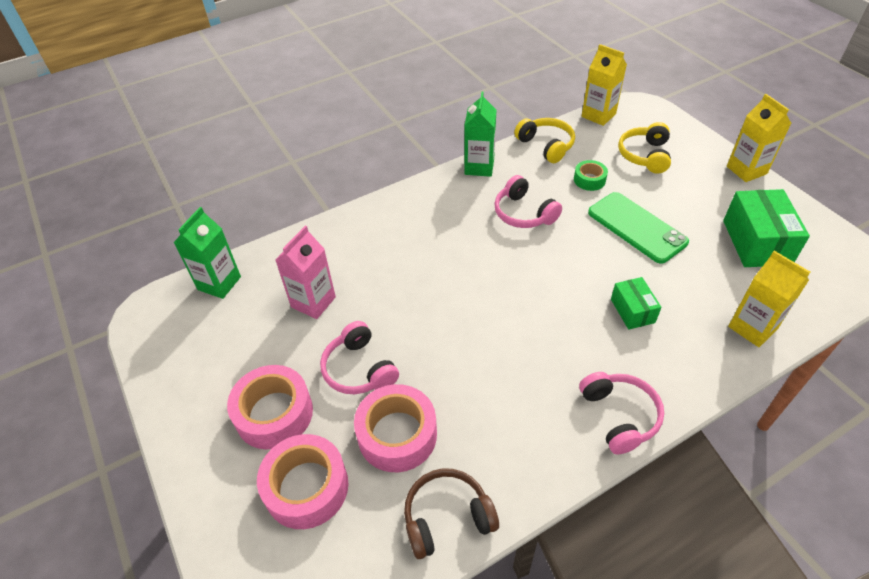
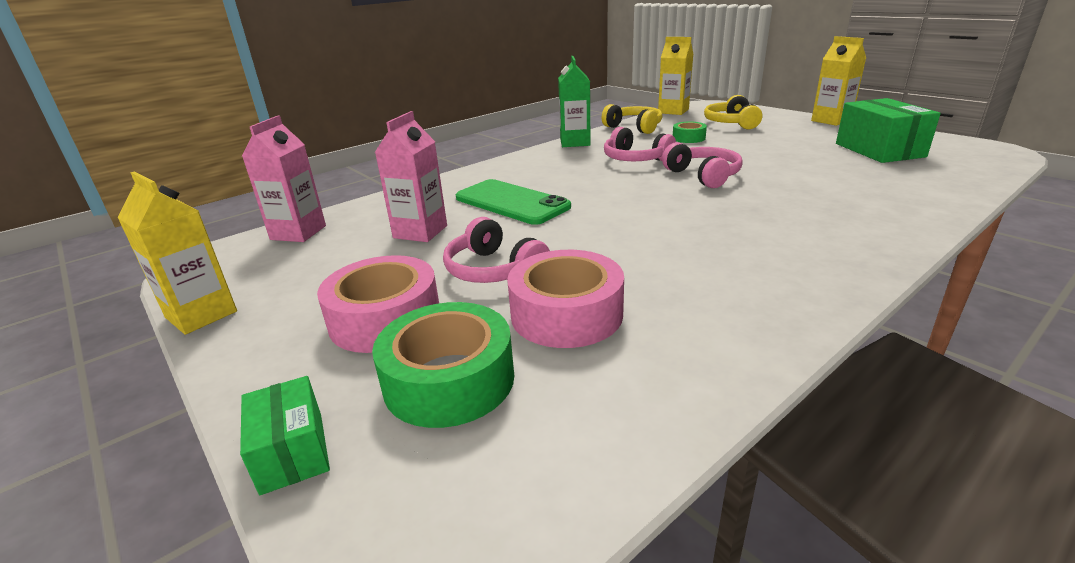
camera: 10 degrees left, 20 degrees down
(219, 283) = (298, 233): green carton -> pink carton
(306, 487) = (449, 380): pink tape -> green tape
(447, 518) = (678, 379): brown headphones -> none
(619, 416) = (842, 263): pink headphones -> pink headphones (703, 176)
(632, 311) = (793, 197): green box -> green box (292, 452)
(636, 227) = (755, 155): green phone -> green phone (511, 202)
(752, 328) = (928, 192): yellow carton -> yellow carton (201, 314)

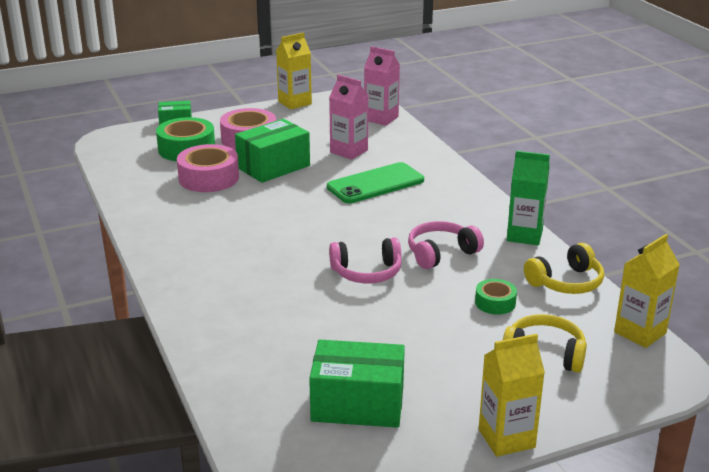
camera: 105 degrees right, 0 degrees up
(494, 270) = (273, 167): pink headphones -> green box

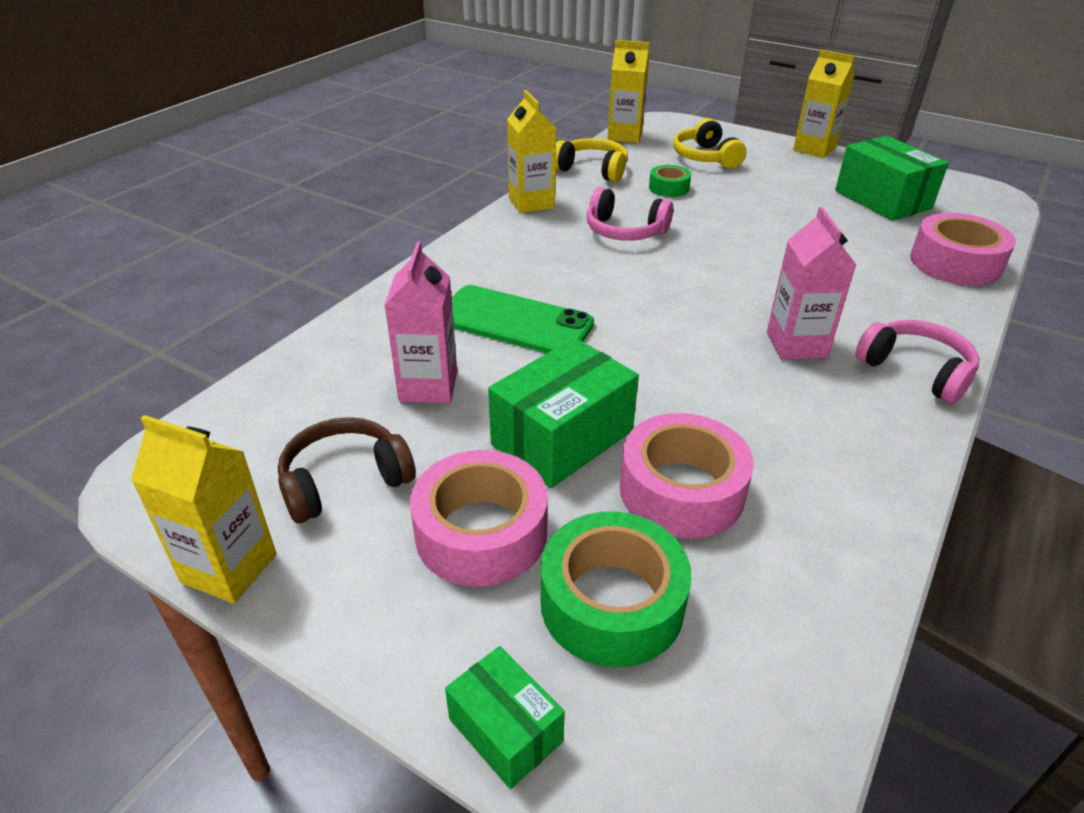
camera: 125 degrees left, 10 degrees up
(232, 367) = (955, 263): none -> pink tape
(273, 167) = (562, 438): green box -> green box turned 60 degrees counterclockwise
(310, 125) = (344, 481): none -> brown headphones
(367, 272) = (718, 255): pink headphones -> pink headphones (915, 371)
(381, 118) = (255, 408): pink carton -> pink carton (796, 344)
(524, 235) = (531, 203): green carton -> yellow carton

